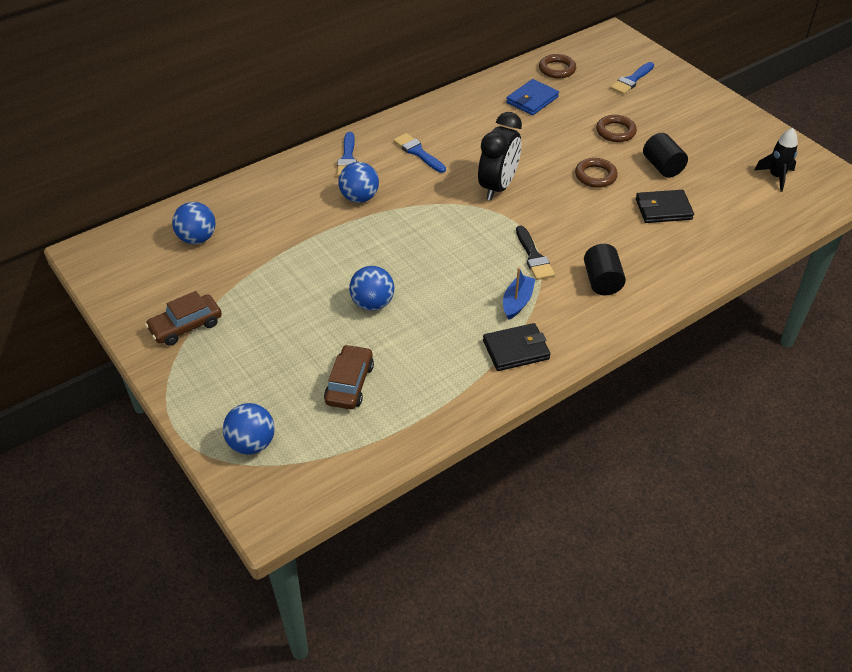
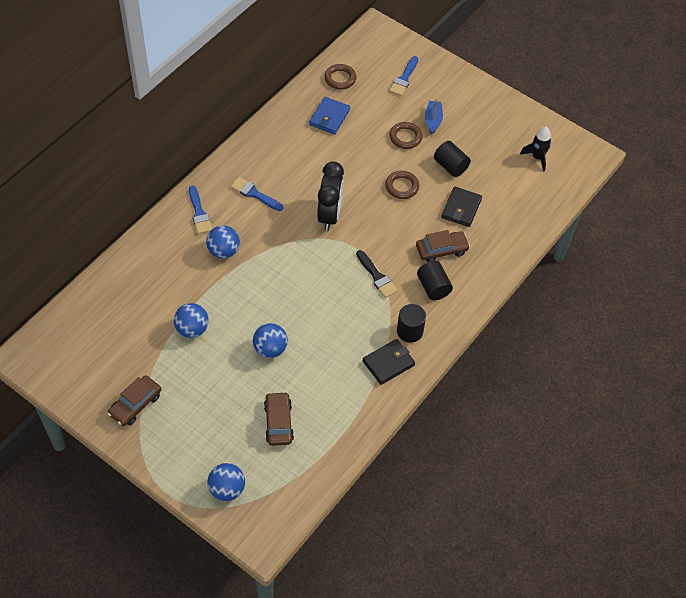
camera: 20 degrees left, 10 degrees up
(197, 238) = (108, 321): blue ball -> blue ball (192, 329)
(517, 302) = (377, 321): blue boat -> blue boat (433, 120)
(556, 321) = (409, 331): none -> black cylinder
(625, 245) = (441, 250): none -> brown car
(663, 209) = (461, 208): black wallet -> black wallet turned 45 degrees counterclockwise

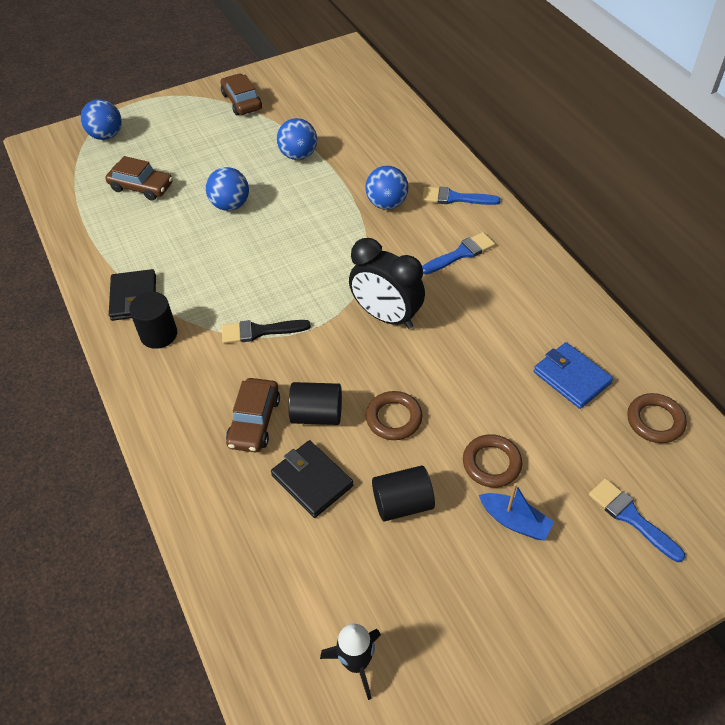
camera: 120 degrees right, 5 degrees down
(433, 287) = (202, 385): black cylinder -> black cylinder (317, 414)

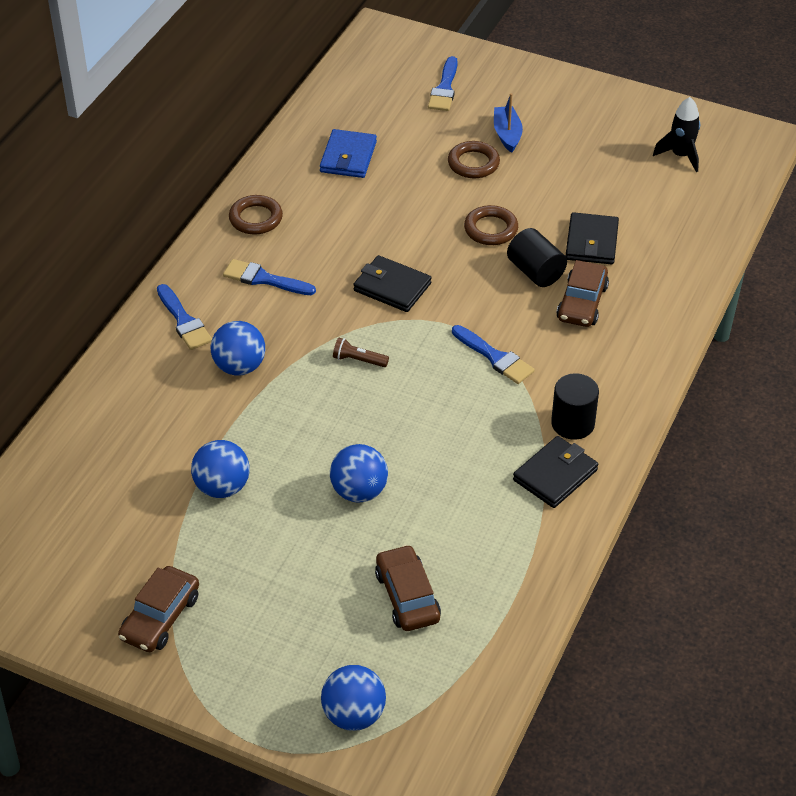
camera: 130 degrees left, 5 degrees down
(254, 421) = (582, 303): brown car -> brown car turned 135 degrees clockwise
(259, 331) = (495, 357): black brush -> blue brush
(333, 260) = (358, 360): none -> brown flashlight
(386, 316) = (392, 287): black clock -> black wallet
(402, 503) = (555, 189): black cylinder -> none
(655, 421) = (347, 104): brown ring -> brown ring (256, 218)

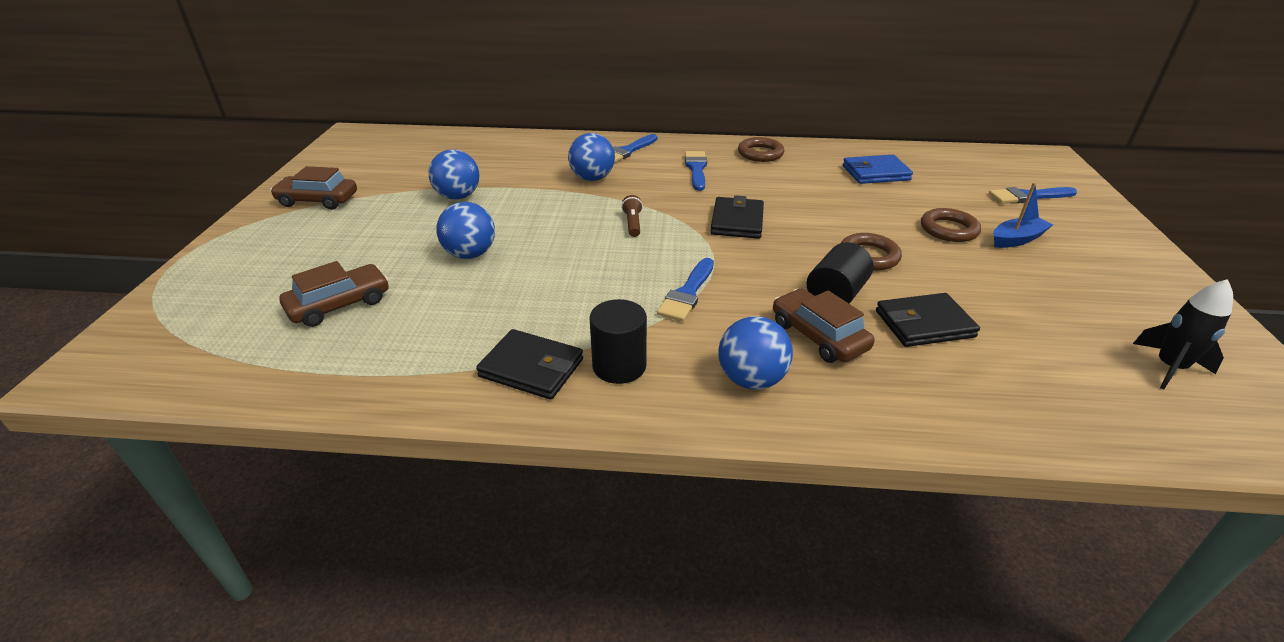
camera: 70 degrees right, 10 degrees down
(354, 715) = (191, 304): blue ball -> blue ball (751, 379)
(582, 303) = (818, 336): brown car -> brown car turned 60 degrees clockwise

